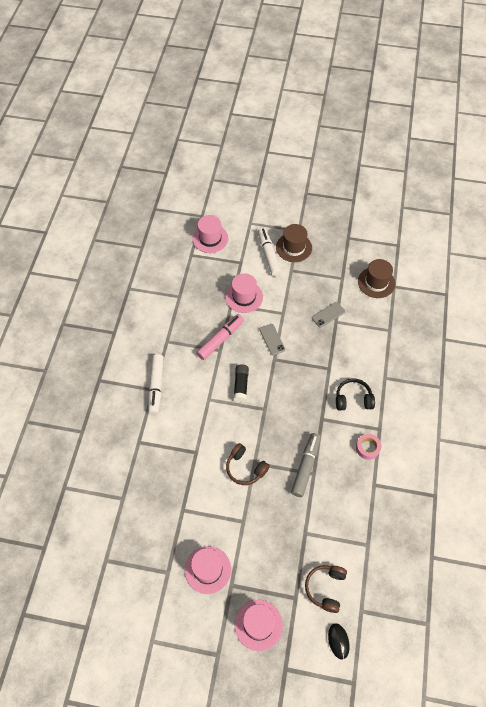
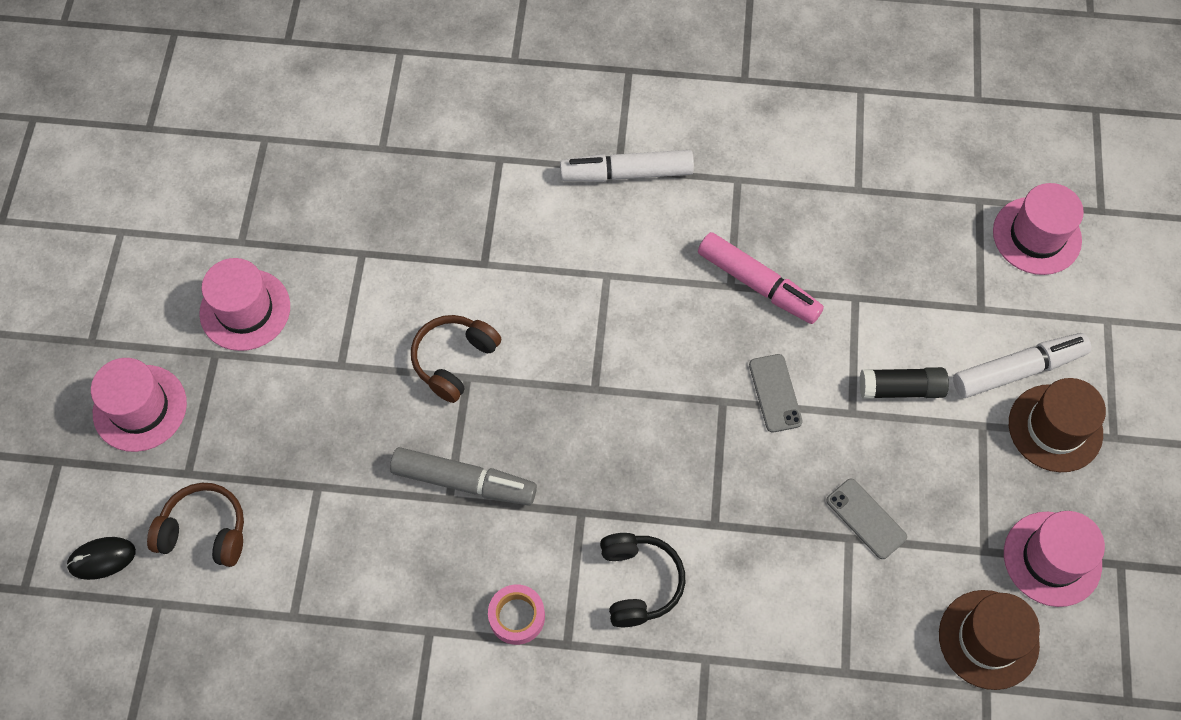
camera: 85 degrees right, 5 degrees up
(241, 385) = (646, 336): black glue stick -> black glue stick (901, 389)
(244, 297) = (882, 324): pink hat -> pink hat (1052, 559)
(272, 339) = (775, 393): grey phone -> grey phone turned 75 degrees counterclockwise

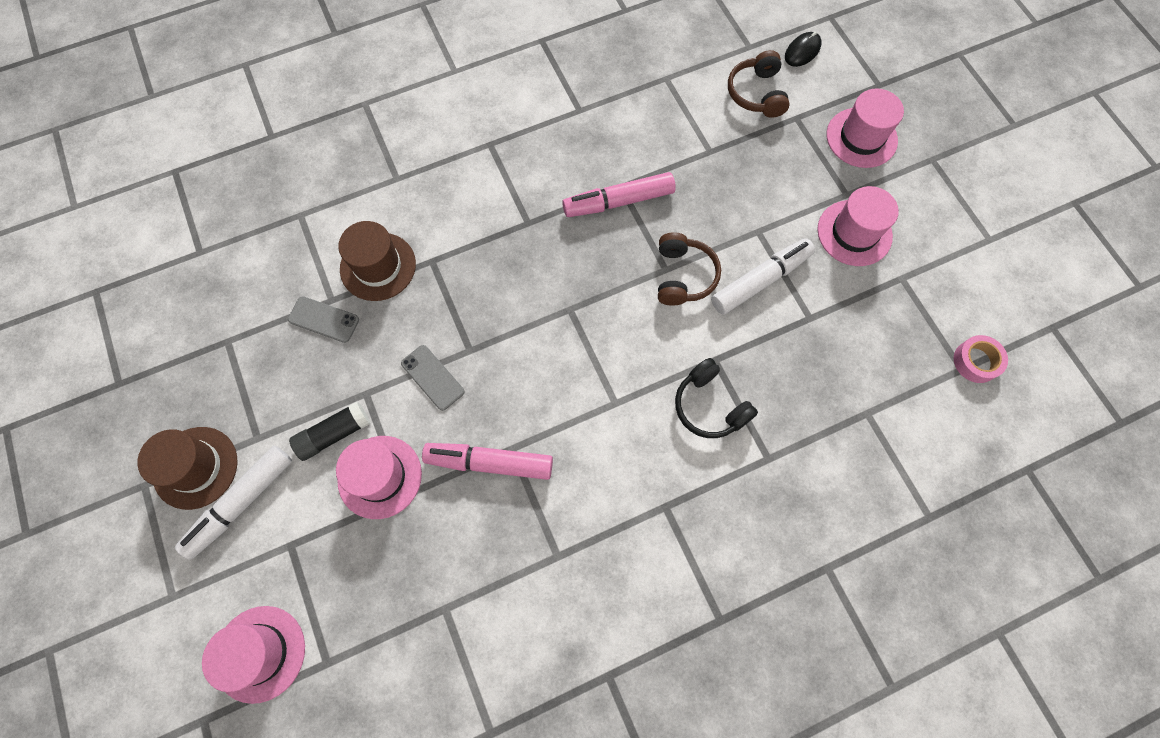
camera: 150 degrees right, 5 degrees up
(205, 531) = (756, 93): brown headphones -> brown headphones turned 105 degrees clockwise
(464, 482) = (618, 201): grey marker -> pink marker
(517, 616) = (531, 143): pink tape -> pink tape (976, 361)
(626, 173) = (655, 506): white marker -> white marker (760, 281)
(639, 582) = (464, 200): black headphones -> black headphones (709, 406)
(988, 639) = (206, 282): brown hat -> brown hat (378, 266)
(1052, 559) = (173, 361): pink hat -> pink hat (380, 477)

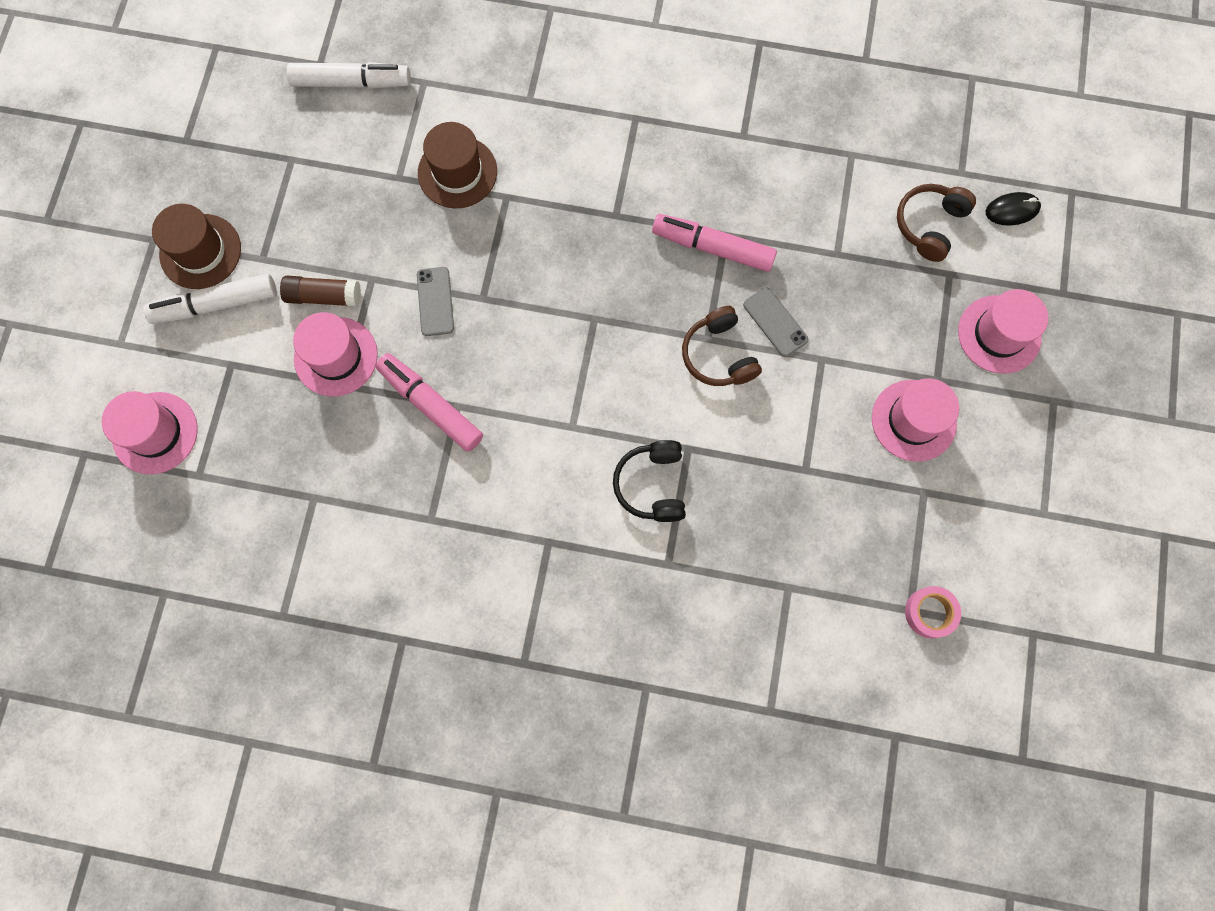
camera: 35 degrees right, 5 degrees up
(324, 319) = (381, 191): grey phone -> grey phone (775, 322)
(334, 434) = (323, 296): black glue stick -> brown glue stick
(683, 276) = (718, 355): brown headphones -> brown headphones turned 120 degrees clockwise
(760, 281) = (787, 406): white marker -> white marker (351, 82)

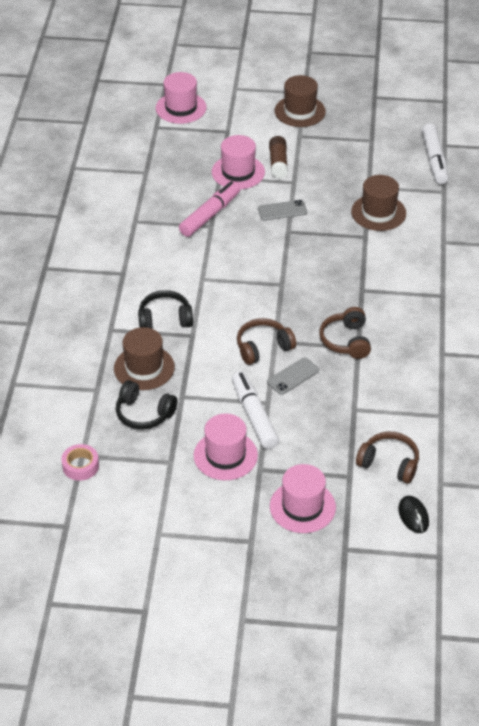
camera: 85 degrees right, 30 degrees down
(216, 304) = (265, 121): white marker -> white marker (254, 416)
(712, 247) = (346, 341): pink marker -> brown headphones
(748, 519) = (144, 368): none -> brown hat
(836, 523) = (144, 413): none -> black headphones

